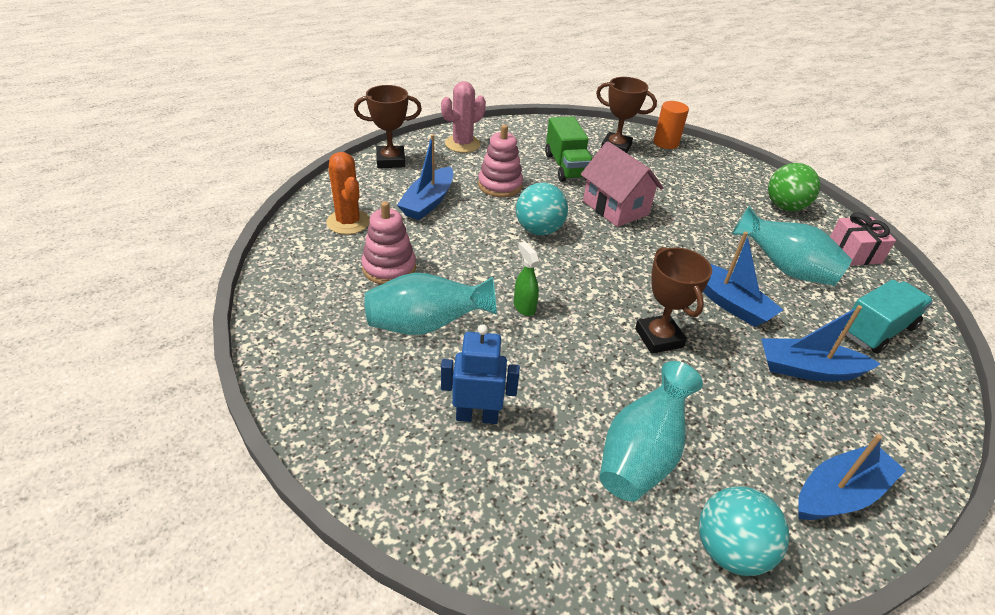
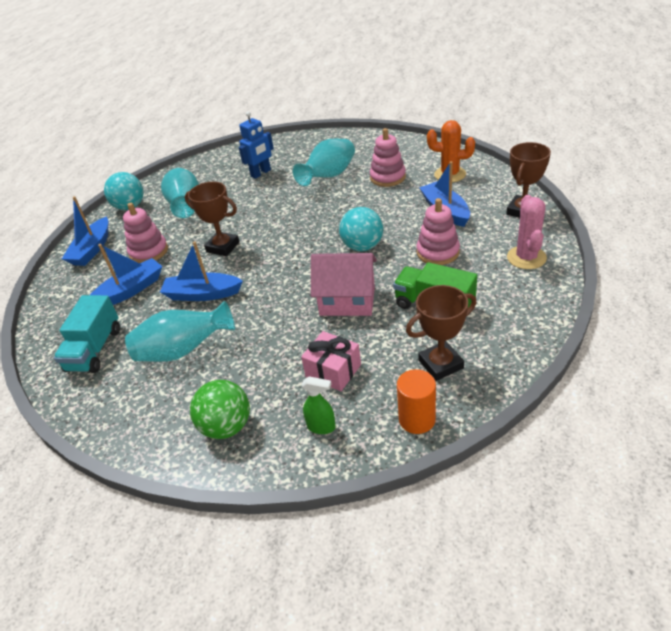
camera: 140 degrees right, 0 degrees up
(524, 307) = (303, 210): green spray bottle -> green spray bottle (321, 427)
(754, 410) = (149, 252): none -> pink stacking toy
(854, 252) = (135, 418): pink gift -> pink gift (333, 371)

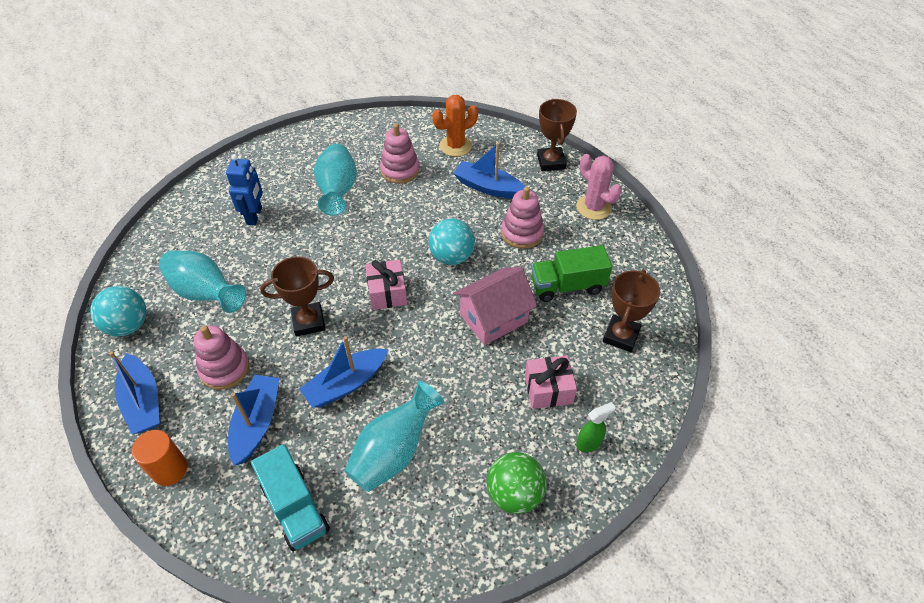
camera: 45 degrees left, 10 degrees up
(291, 251) = (387, 293): none -> pink gift
(417, 419) = (648, 392): orange cylinder -> orange cylinder (169, 469)

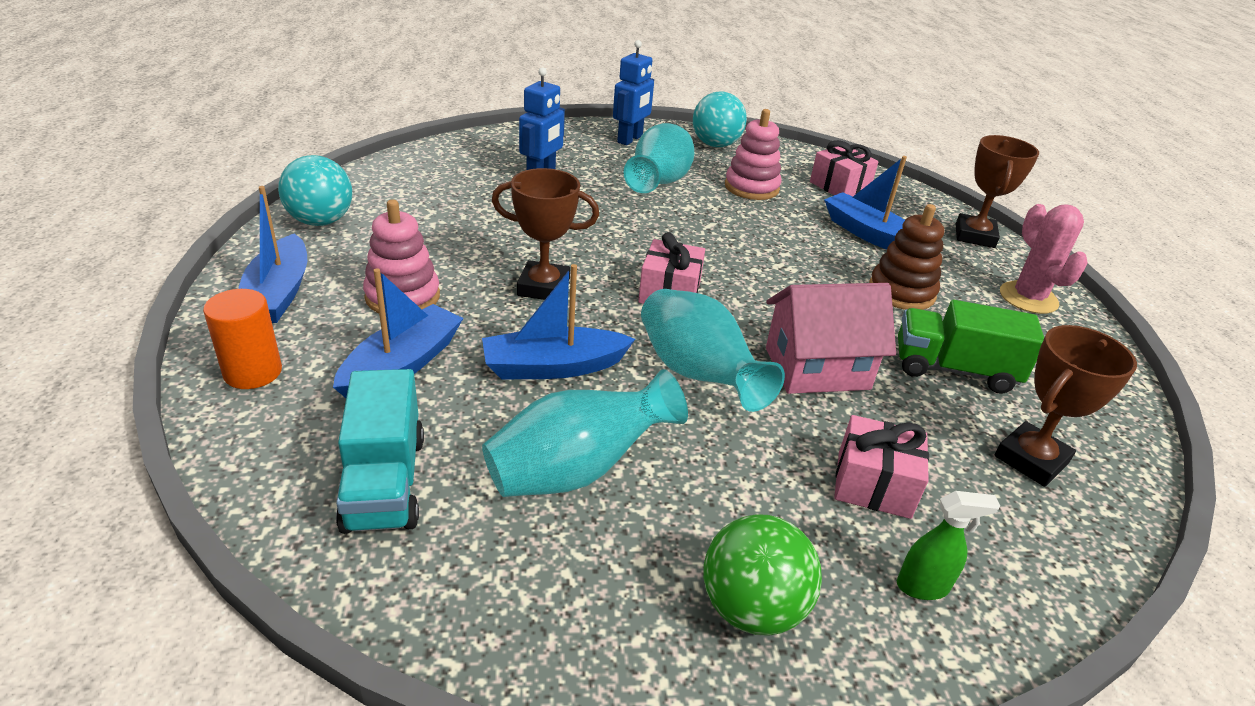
camera: 20 degrees right, 15 degrees down
(206, 293) = (433, 222): turquoise vase -> turquoise vase (697, 375)
(298, 151) = (630, 139): none -> blue robot
(452, 257) = (783, 285): turquoise ball -> turquoise ball (715, 145)
(455, 146) = (839, 186): orange cactus -> pink gift
(522, 233) = (901, 292): pink stacking toy -> brown stacking toy

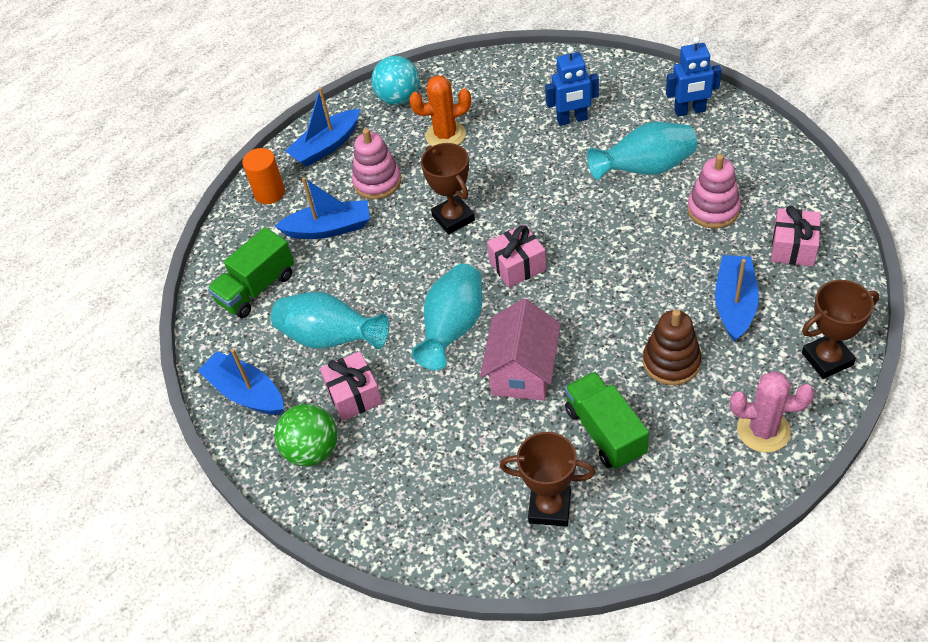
camera: 60 degrees right, 15 degrees up
(384, 482) = (256, 288): turquoise truck -> green truck
(427, 229) = (445, 135): none -> orange cactus
(553, 367) = (391, 275): blue boat -> blue boat (246, 392)
(715, 145) = (754, 149): turquoise ball -> none
(817, 368) = (522, 371): pink house -> pink house turned 60 degrees clockwise
(873, 484) = (445, 449): pink gift -> pink gift (354, 395)
(923, 587) = (389, 504): green spray bottle -> none
(1028, 298) = (763, 430): pink cactus -> pink cactus turned 60 degrees clockwise

